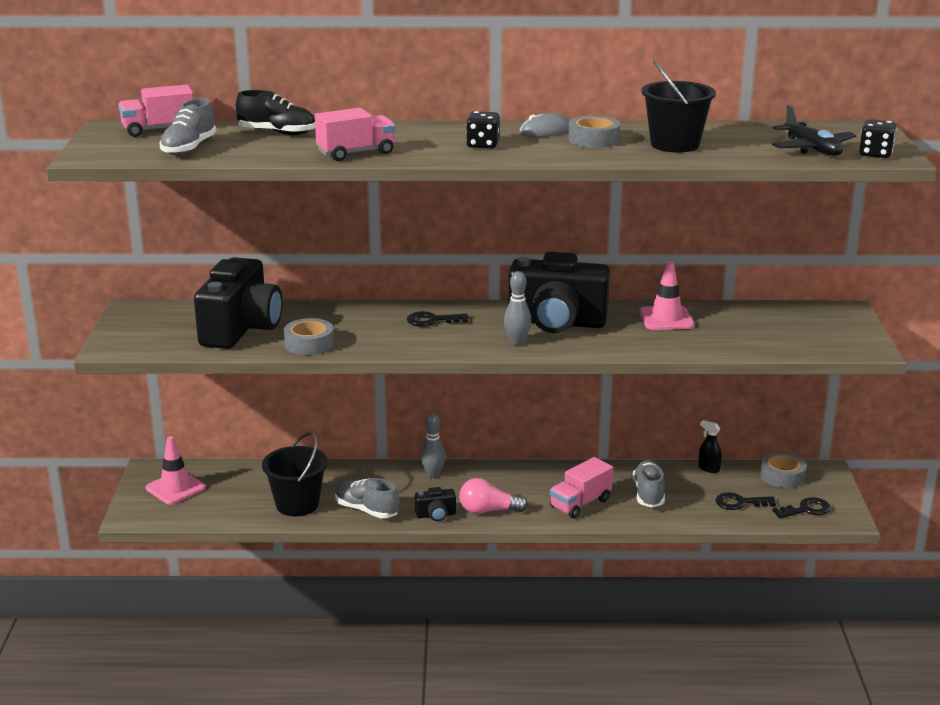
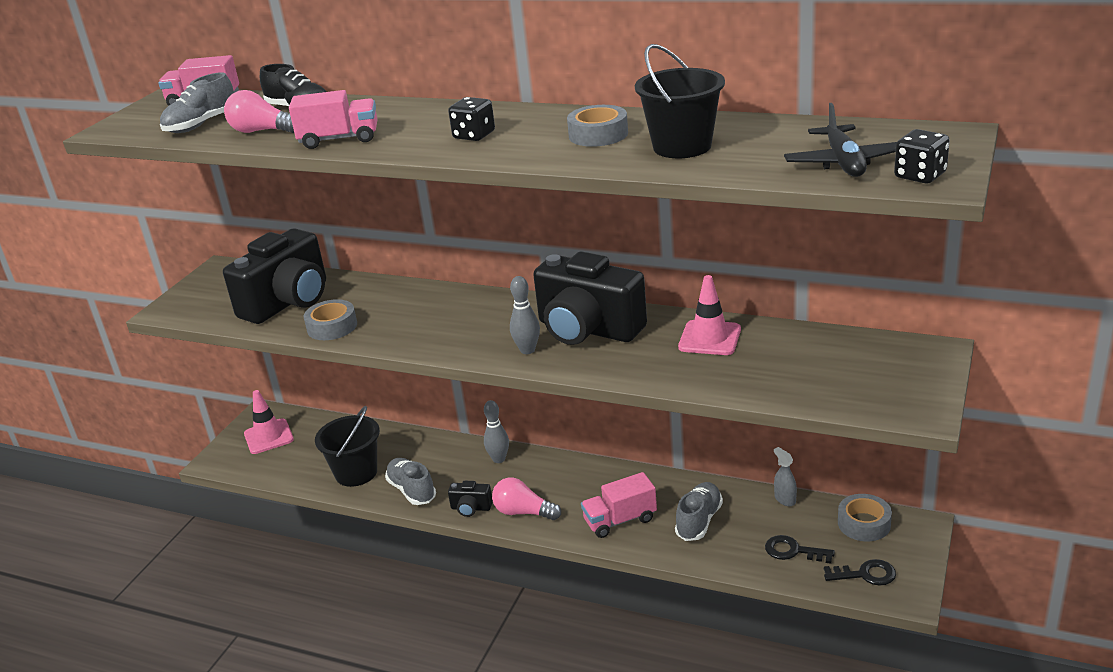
camera: 25 degrees right, 5 degrees up
(265, 150) = (262, 131): none -> pink light bulb
(432, 320) = (467, 312): black key -> none
(545, 131) = (560, 119): grey mouse -> none
(708, 468) = (785, 499): black spray bottle -> grey spray bottle

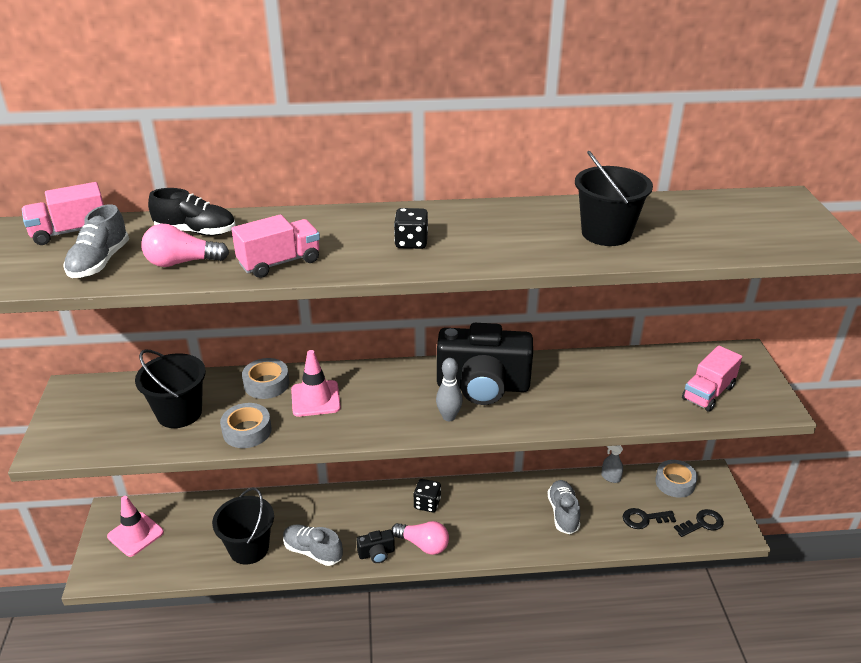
camera: 30 degrees left, 5 degrees up
(288, 302) = (179, 413): black camera -> black bucket
(499, 459) = (370, 501): grey bowling pin -> none
(523, 512) = (423, 544): pink light bulb -> pink light bulb turned 150 degrees counterclockwise
(598, 134) = (523, 229): grey tape -> grey tape (266, 384)
(620, 520) = (504, 529): pink truck -> pink truck (708, 393)
(709, 338) = (584, 375): pink traffic cone -> pink traffic cone (315, 399)
(843, 162) = (744, 234): black plane -> none
(920, 175) = (809, 240): black dice -> black dice (427, 503)

